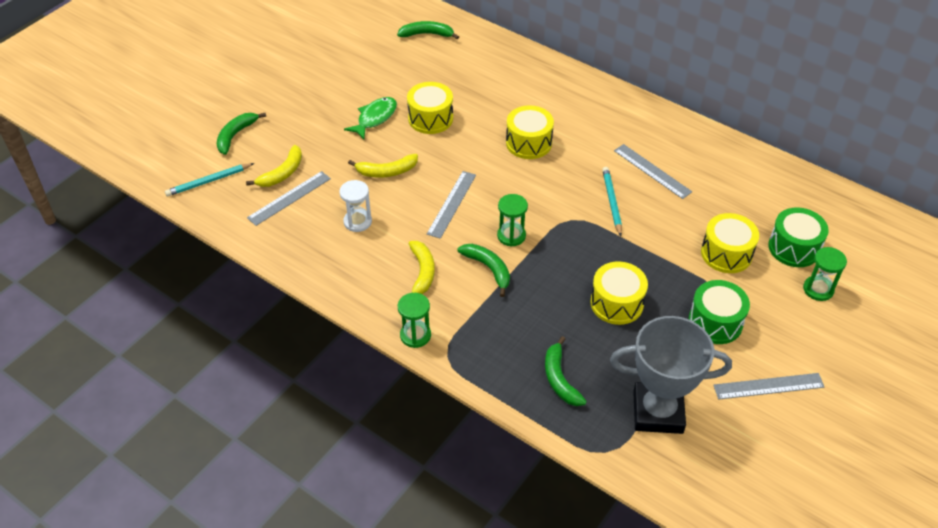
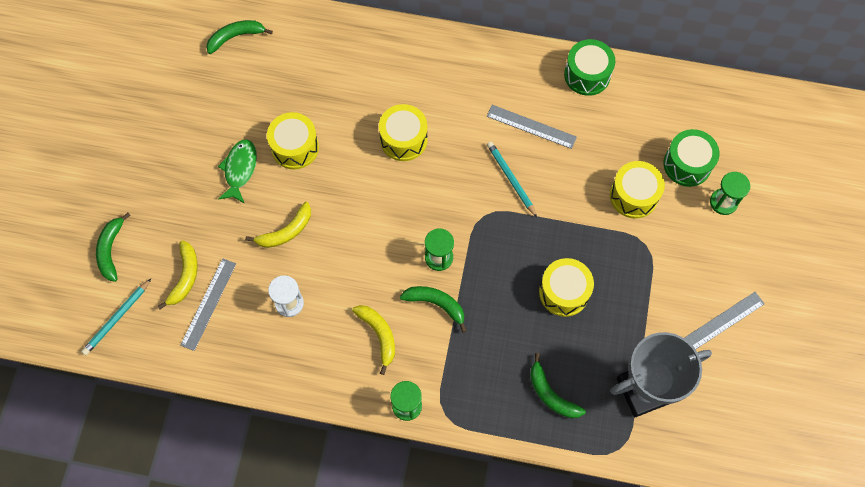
camera: 25 degrees left, 20 degrees up
(452, 204) = (367, 244): grey ruler -> none
(715, 322) = (653, 275): green drum -> green drum (587, 75)

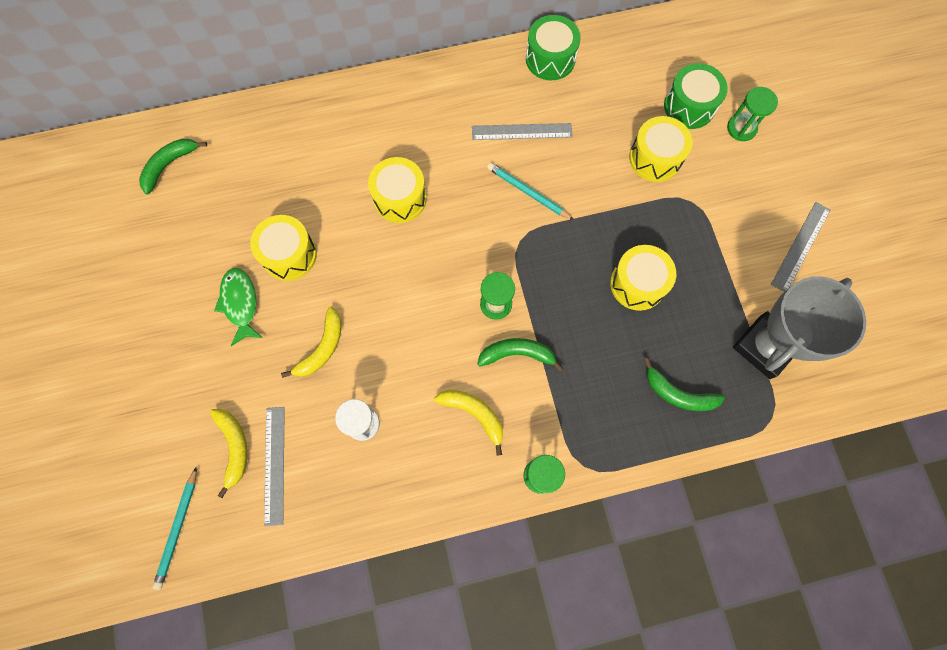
camera: 25 degrees left, 5 degrees up
(111, 250) = (135, 455): green banana -> none

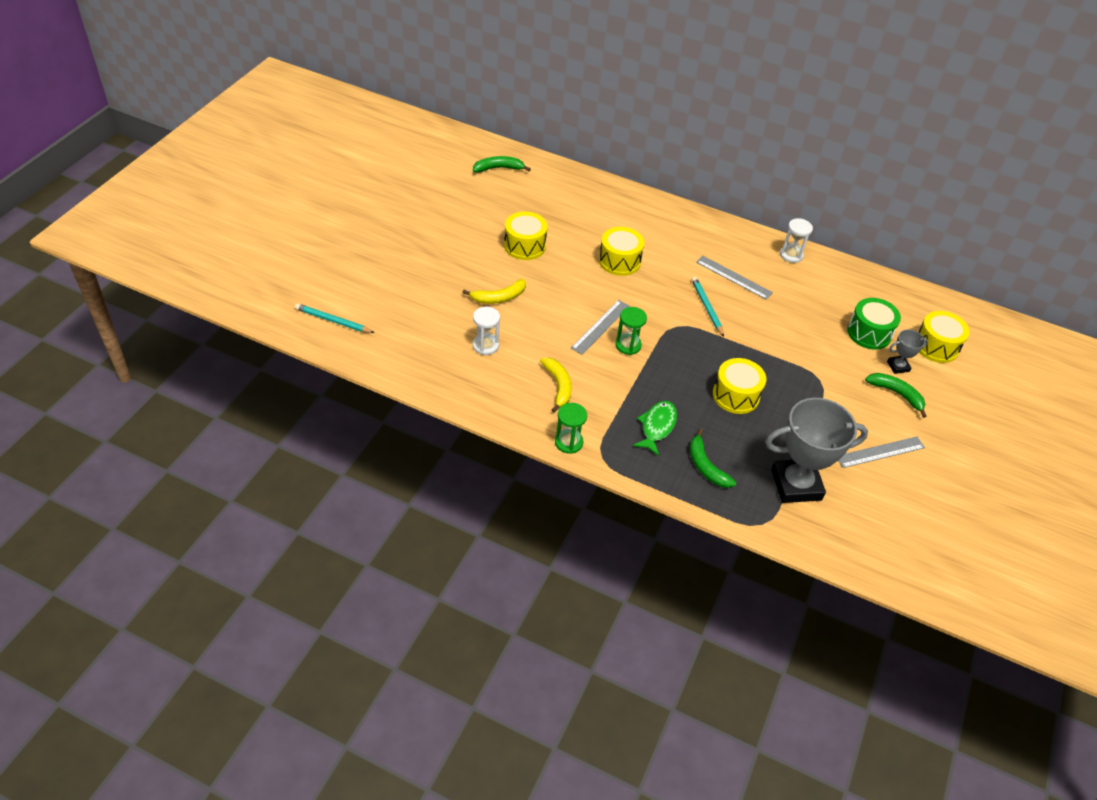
camera: 35 degrees right, 25 degrees down
(178, 529) = (333, 321): turquoise pencil -> turquoise pencil turned 60 degrees clockwise
(234, 447) = (401, 307): yellow banana -> none
(240, 303) = (473, 249): green fish -> green fish (657, 426)
(274, 465) = (415, 329): grey ruler -> grey ruler (600, 327)
(517, 354) = (616, 376): green banana -> green banana (896, 394)
(550, 59) = (791, 255): green drum -> white hourglass
(655, 158) = (815, 343): yellow drum -> yellow drum (936, 346)
(741, 128) = (898, 366): green hourglass -> grey trophy

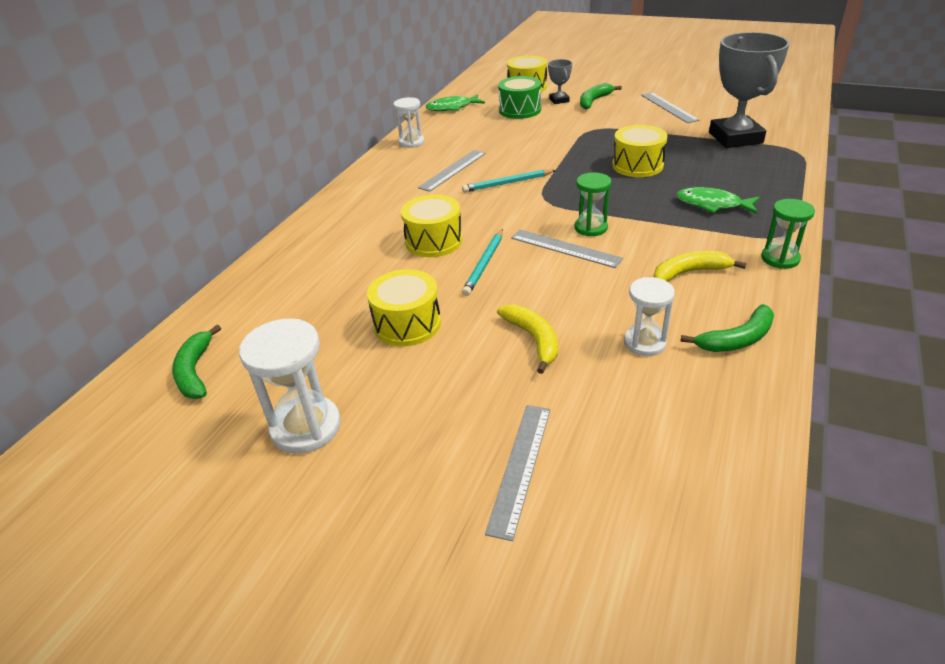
camera: 85 degrees left, 10 degrees down
(333, 321) = (670, 565): turquoise pencil -> turquoise pencil (484, 264)
(401, 280) = (520, 467): none -> grey ruler
(447, 209) = (306, 427): none -> white hourglass
(706, 466) = (748, 177): green banana -> green banana (737, 339)
(874, 285) = (452, 108): none -> green fish

